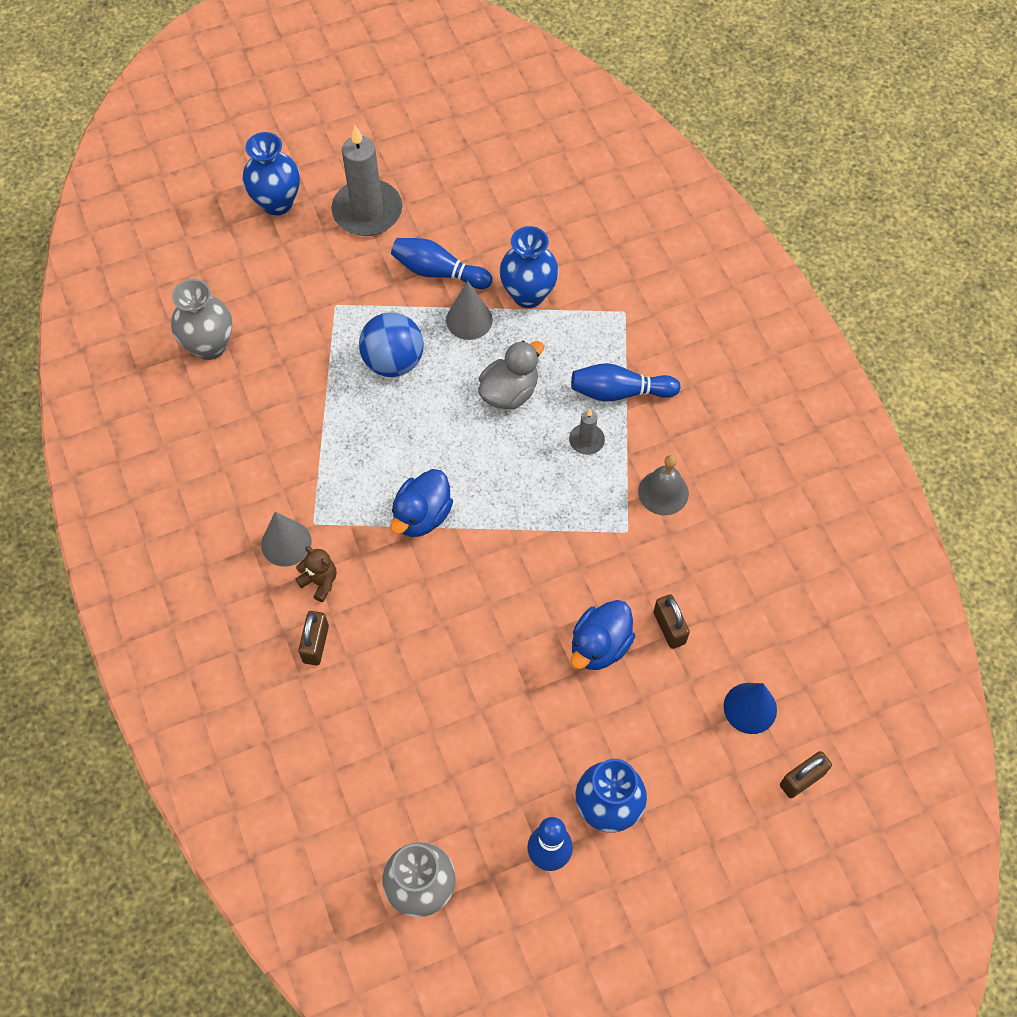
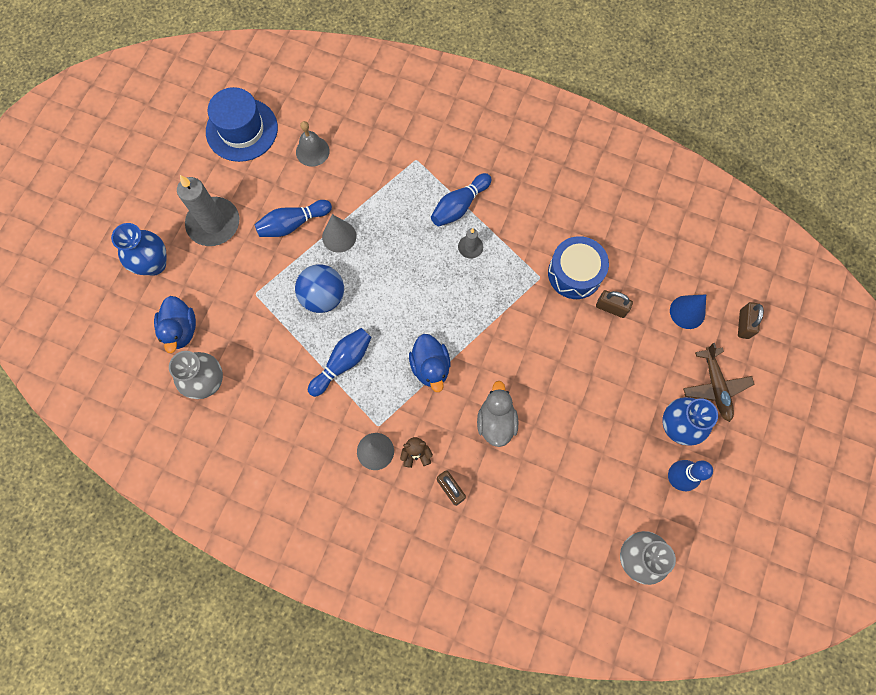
camera: 45 degrees left, 10 degrees up
(344, 437) = (343, 363): none -> blue bowling pin
(485, 148) = (242, 130): none -> blue hat
(509, 392) = (403, 257): grey duck -> grey duck (496, 421)
(528, 294) = (355, 194): blue vase -> none
(600, 646) = (589, 349): blue duck -> blue duck (181, 330)
(663, 492) = (536, 240): grey bell -> grey bell (312, 151)
(668, 560) = (575, 273): none -> blue drum
(696, 810) = (715, 386): none -> brown plane

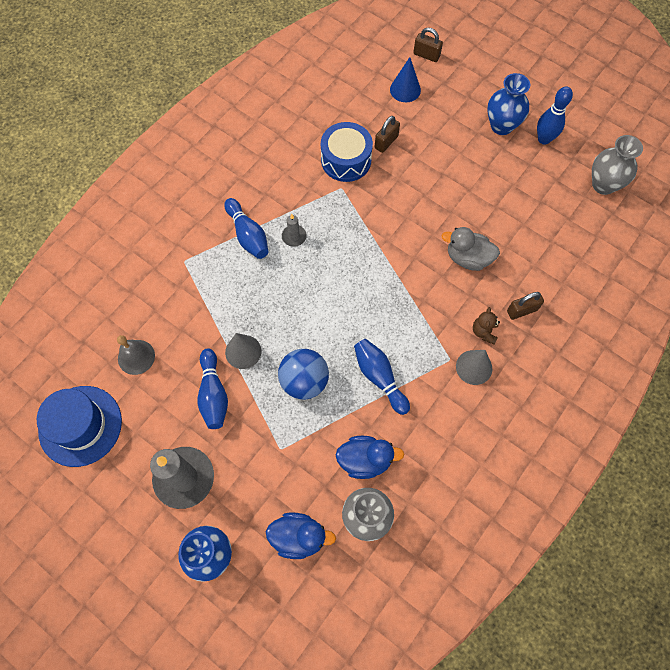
camera: 75 degrees left, 5 degrees down
(430, 367) = (403, 299): blue duck -> blue duck (365, 460)
(715, 386) = (474, 90): brown plane -> none

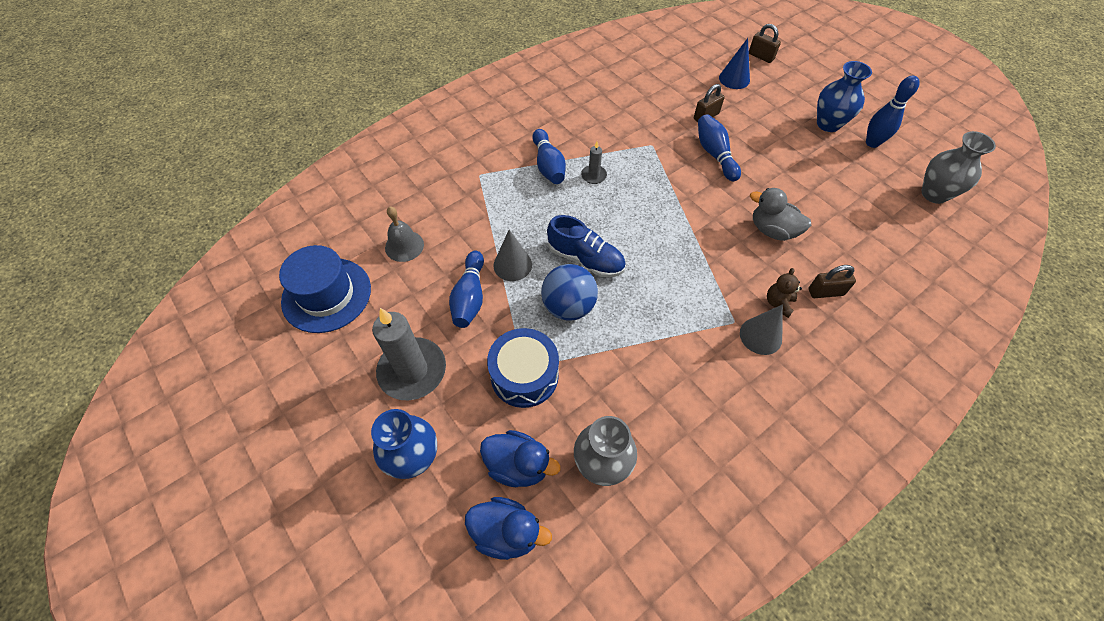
camera: 15 degrees right, 10 degrees down
(308, 329) = (585, 259): none -> blue shoe
(346, 160) = (662, 123): blue drum -> blue drum (524, 375)
(365, 460) = (615, 402): blue duck -> blue duck (506, 532)
(379, 377) = (651, 322): blue bowling pin -> blue bowling pin (715, 154)

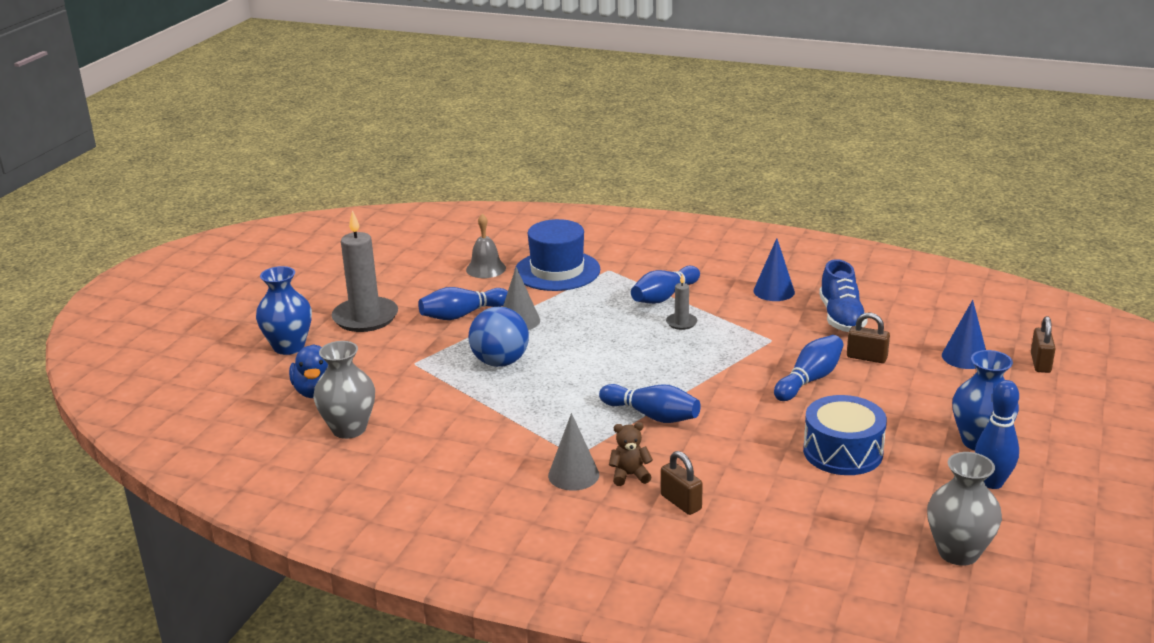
camera: 60 degrees right, 30 degrees down
(326, 295) = (403, 259): blue hat -> blue hat (557, 271)
(506, 532) = (256, 406): blue duck -> none
(524, 375) = (406, 366): blue drum -> blue drum (843, 452)
(585, 259) = (566, 353): blue shoe -> blue shoe (841, 317)
(589, 110) = (774, 291): none -> blue cone
(708, 253) = (652, 415): none -> blue bowling pin
(772, 230) = (735, 446): grey duck -> none

